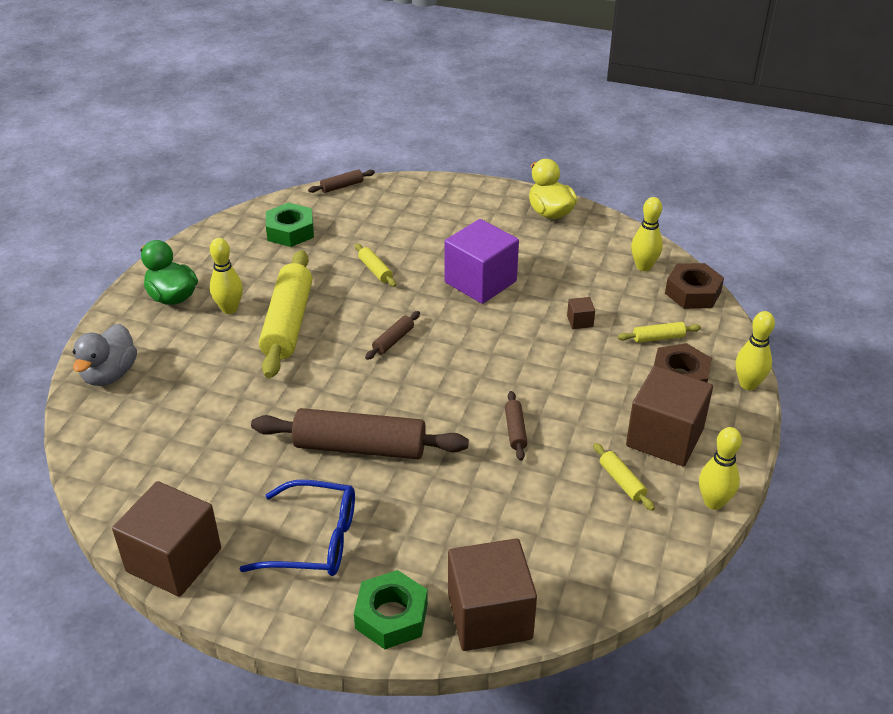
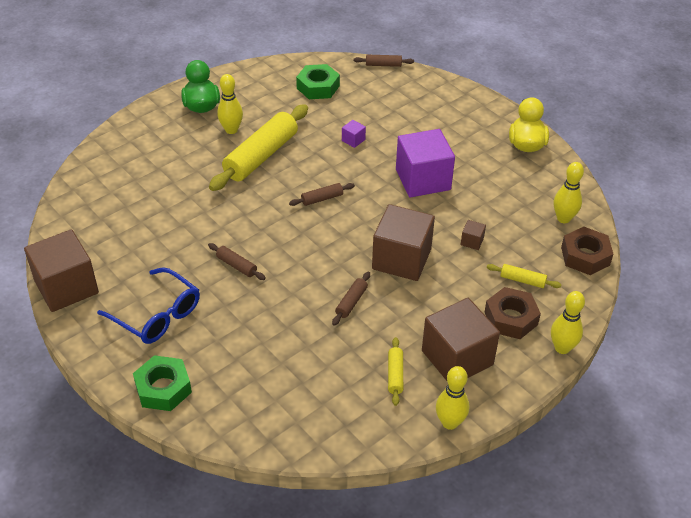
camera: 30 degrees right, 5 degrees up
(110, 374) = (122, 146): grey duck -> none
(360, 447) = (236, 265): brown rolling pin -> brown rolling pin, size x0.44
(375, 270) = (353, 140): yellow rolling pin -> purple cube
(489, 616) = (224, 420): brown cube -> brown cube (401, 259)

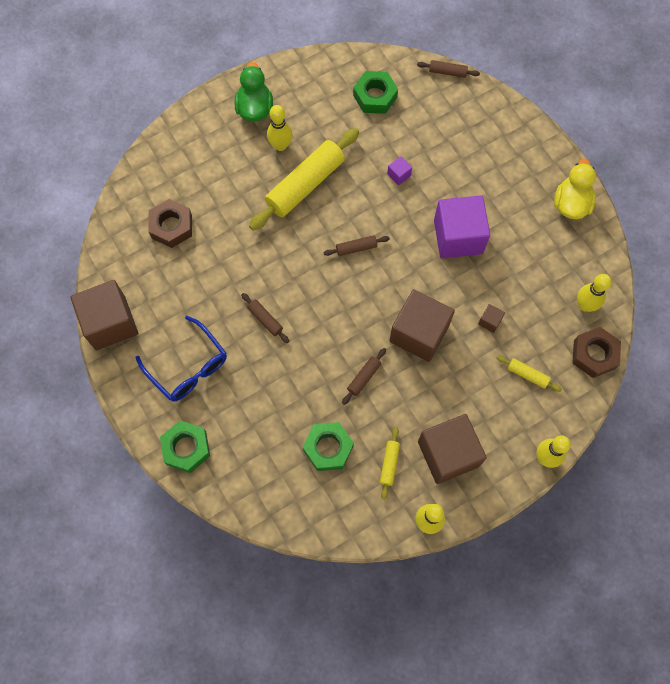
camera: 10 degrees right, 25 degrees up
(324, 368) = (328, 448): none -> green nut
(511, 318) = (506, 417): brown nut -> brown nut (171, 226)

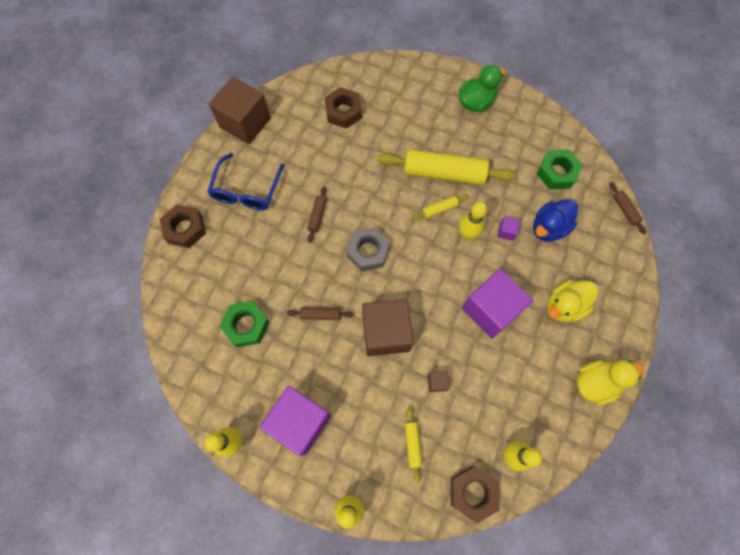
camera: 55 degrees right, 0 degrees up
(186, 448) = (185, 229): green nut -> brown nut
(280, 145) = (461, 137): yellow bowling pin -> yellow bowling pin (467, 234)
(333, 299) = (368, 252): none -> grey nut
(356, 248) = (421, 241): brown rolling pin -> none
(389, 464) = (262, 380): yellow rolling pin -> yellow rolling pin (439, 209)
(420, 140) = (548, 228): none -> blue duck
(448, 454) = (300, 421): brown cube -> purple cube
(495, 179) = (564, 306): none -> yellow duck

